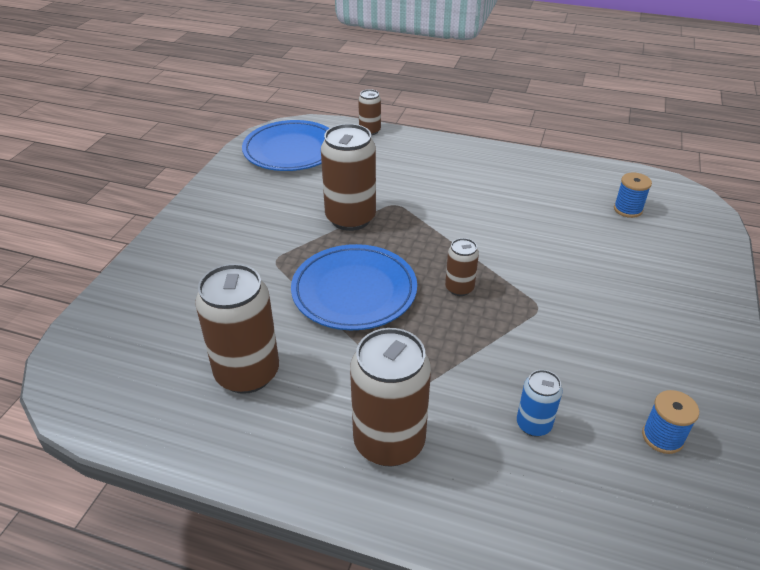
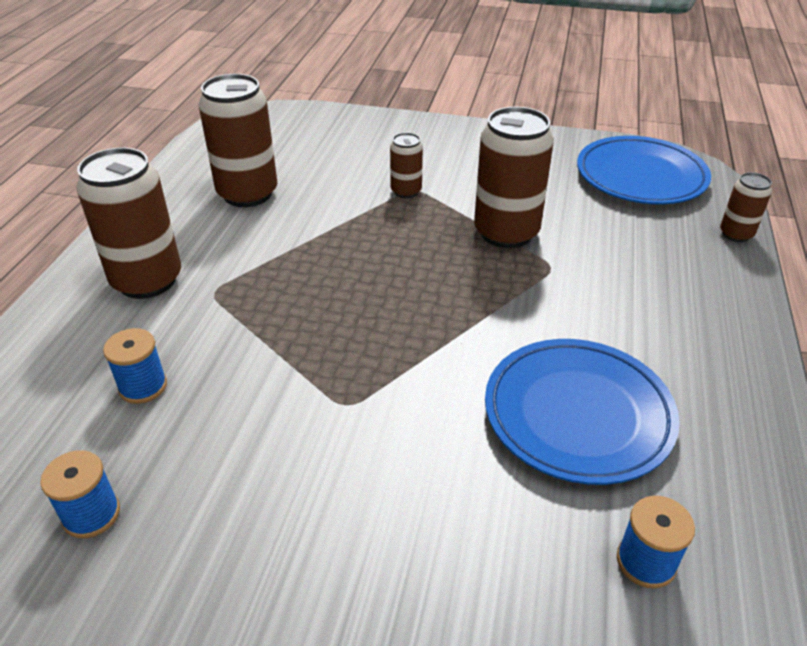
camera: 85 degrees right, 0 degrees up
(354, 291) = (366, 245): blue plate -> blue plate (578, 414)
(459, 288) = (380, 327): brown can -> brown can (406, 191)
(533, 424) = (143, 386): blue can -> blue spool

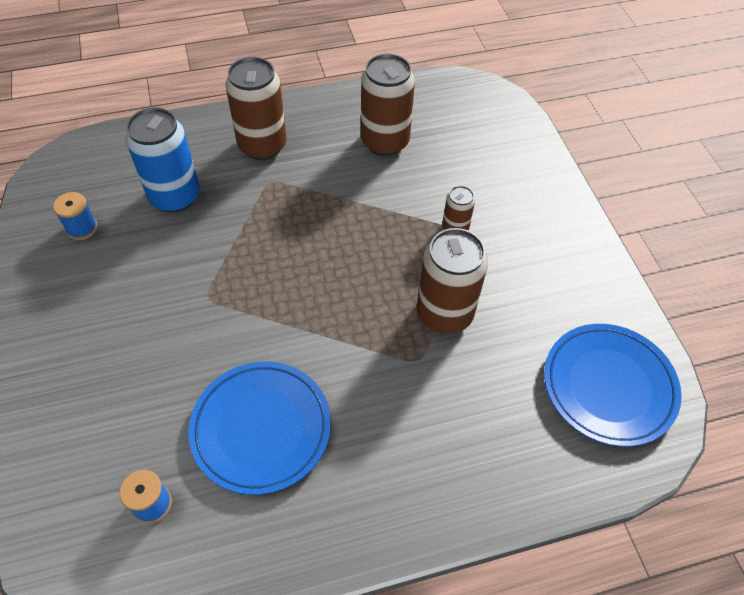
camera: 60 degrees right, 15 degrees up
(143, 386) = (175, 196): blue spool -> blue can
(736, 234) = (565, 490): brown can -> none

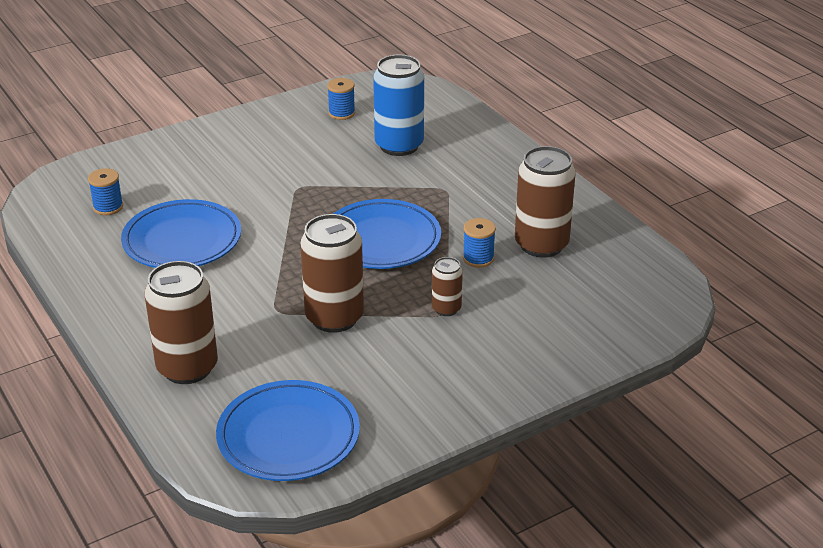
camera: 75 degrees right, 20 degrees down
(262, 146) = (488, 175): brown can -> brown can (187, 368)
(333, 249) = (381, 240): none -> blue plate
(389, 187) = (478, 258): none -> blue spool

